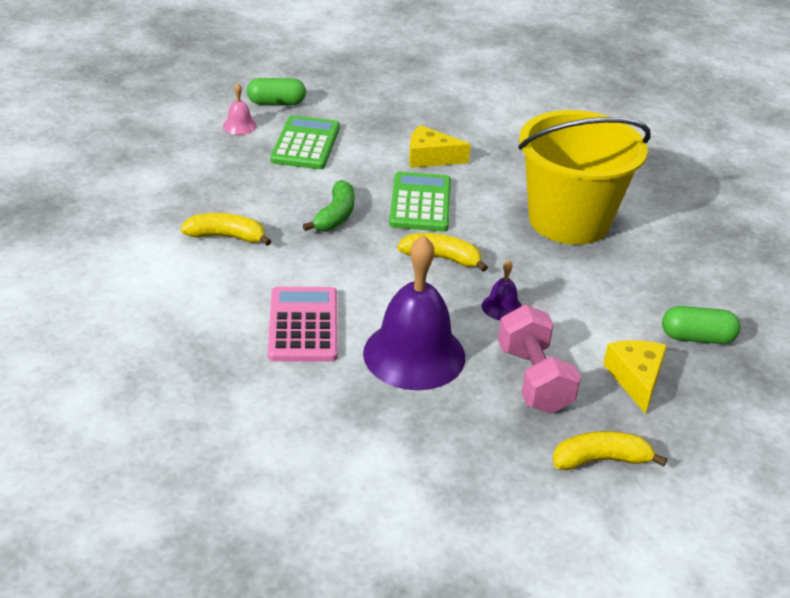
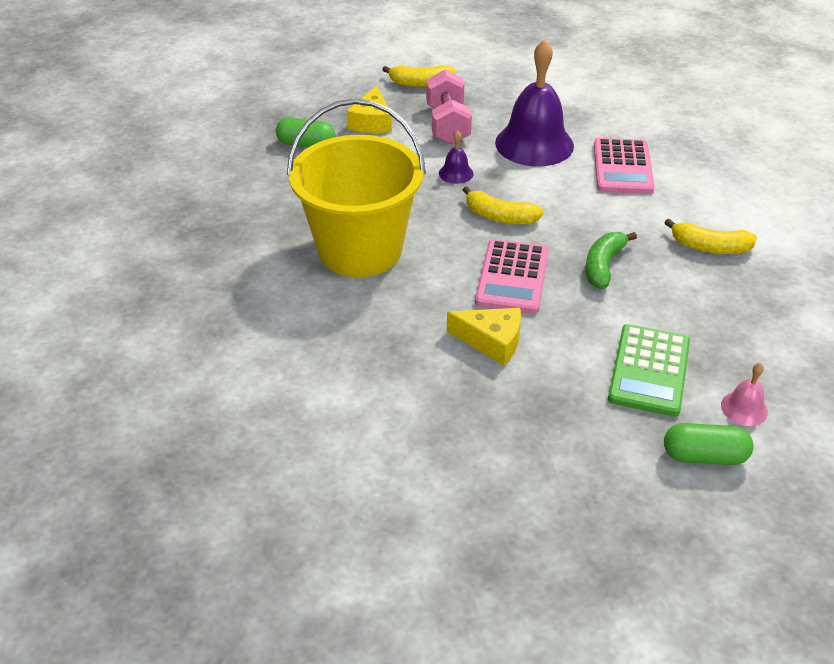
camera: 170 degrees left, 5 degrees up
(420, 203) = (512, 277): green calculator -> pink calculator

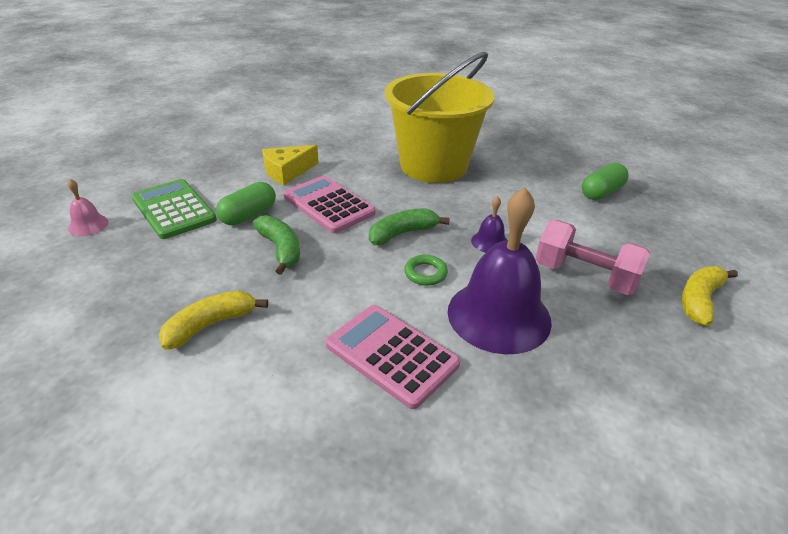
camera: 125 degrees right, 5 degrees down
(372, 122) = (622, 236): yellow cheese -> none
(499, 217) = (402, 234): yellow banana -> green banana
(533, 186) = (425, 273): none -> green ring
(704, 456) = (100, 191): green capsule -> green capsule (248, 215)

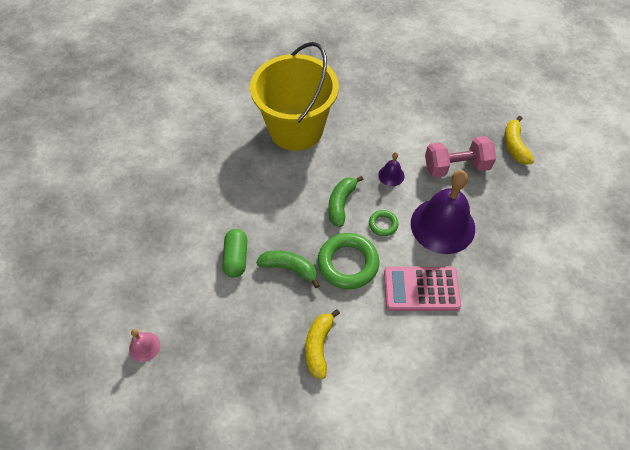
camera: 40 degrees left, 20 degrees up
(174, 209) = (182, 291): green calculator -> none
(287, 172) = (210, 202): yellow cheese -> none
(328, 205) = (273, 212): pink calculator -> none
(342, 280) = (348, 263): none -> green ring
(601, 192) = (410, 88): green capsule -> none

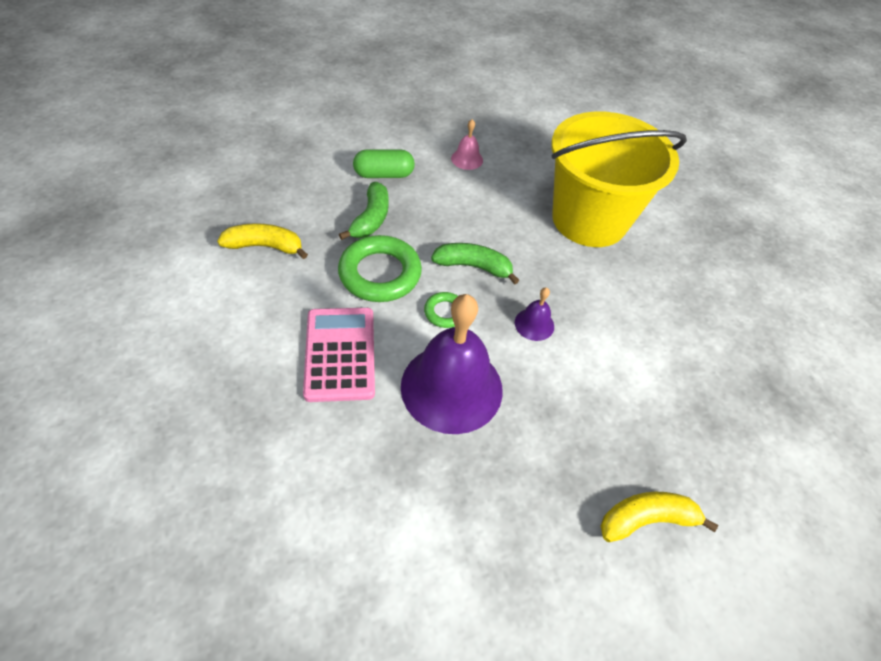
camera: 80 degrees right, 5 degrees down
(144, 346) = (280, 118): pink bell -> pink bell (467, 159)
(456, 167) = (571, 414): pink dumbbell -> none

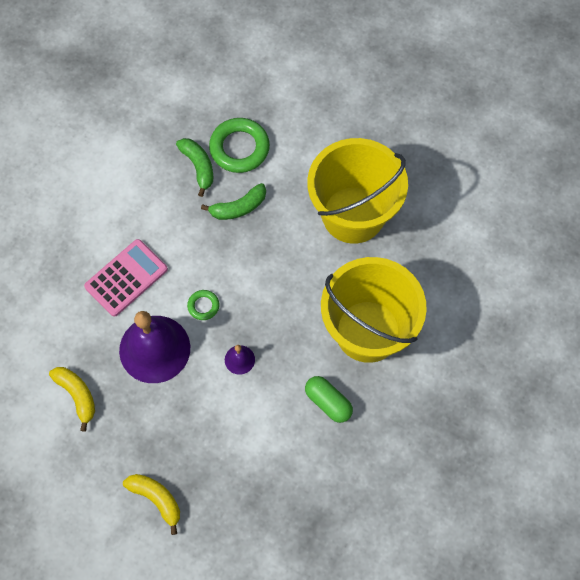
camera: 55 degrees right, 15 degrees up
(265, 246) = (162, 175): yellow banana -> yellow banana (77, 395)
(380, 273) = (200, 249): green ring -> green ring (239, 148)
(384, 174) = (285, 180): green capsule -> green capsule (328, 402)
(467, 159) = (353, 214): pink bell -> yellow bucket
(473, 267) = (254, 294): green banana -> green banana (198, 167)

